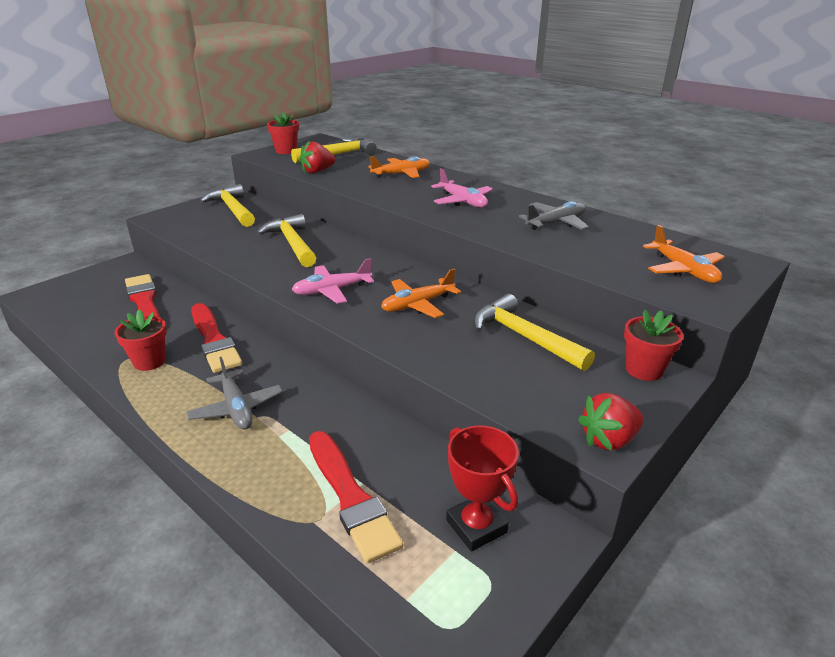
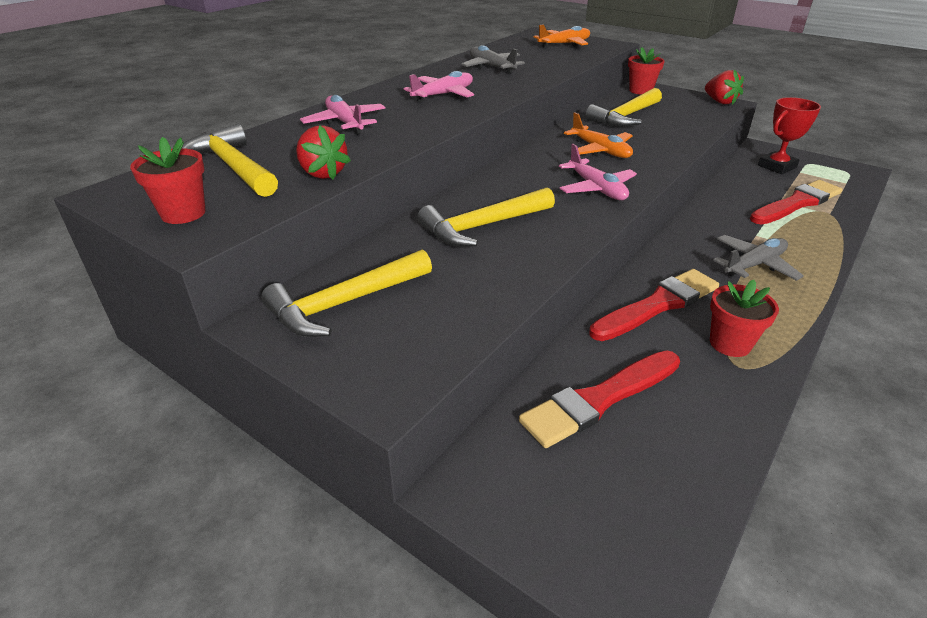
camera: 95 degrees left, 5 degrees up
(401, 174) = (345, 123): orange plane -> pink plane

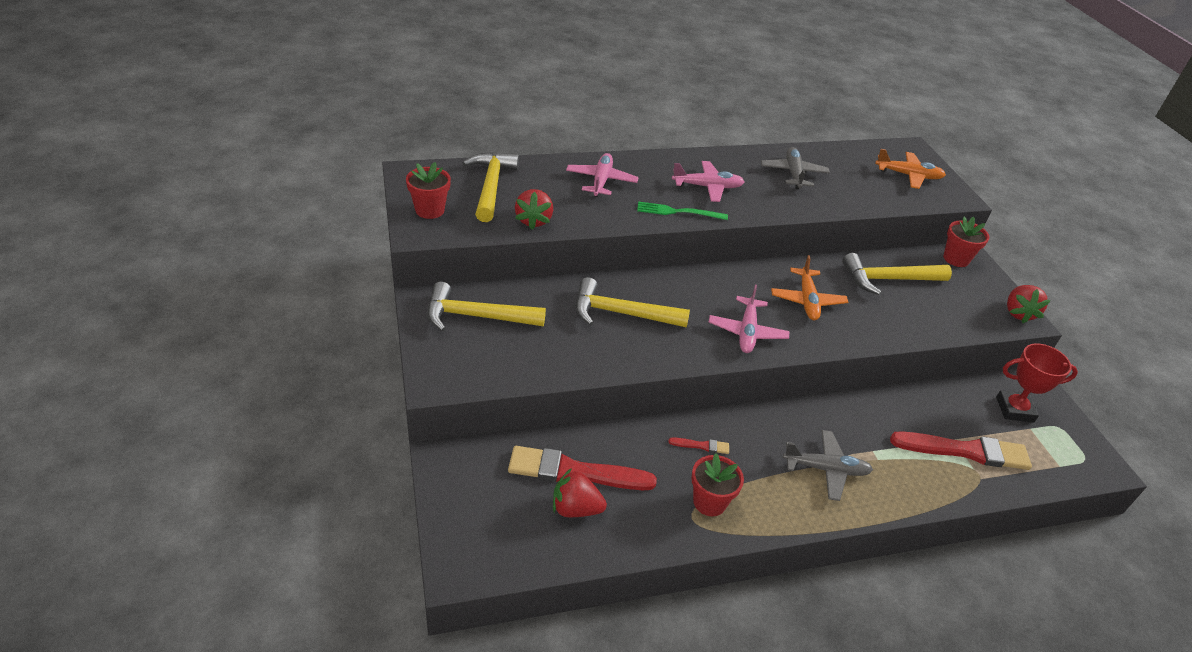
camera: 35 degrees right, 5 degrees up
(447, 117) = (678, 212): none -> green fork
(650, 433) = (575, 508): none -> red strawberry
(658, 305) = (701, 446): red brush -> red brush, size x0.43

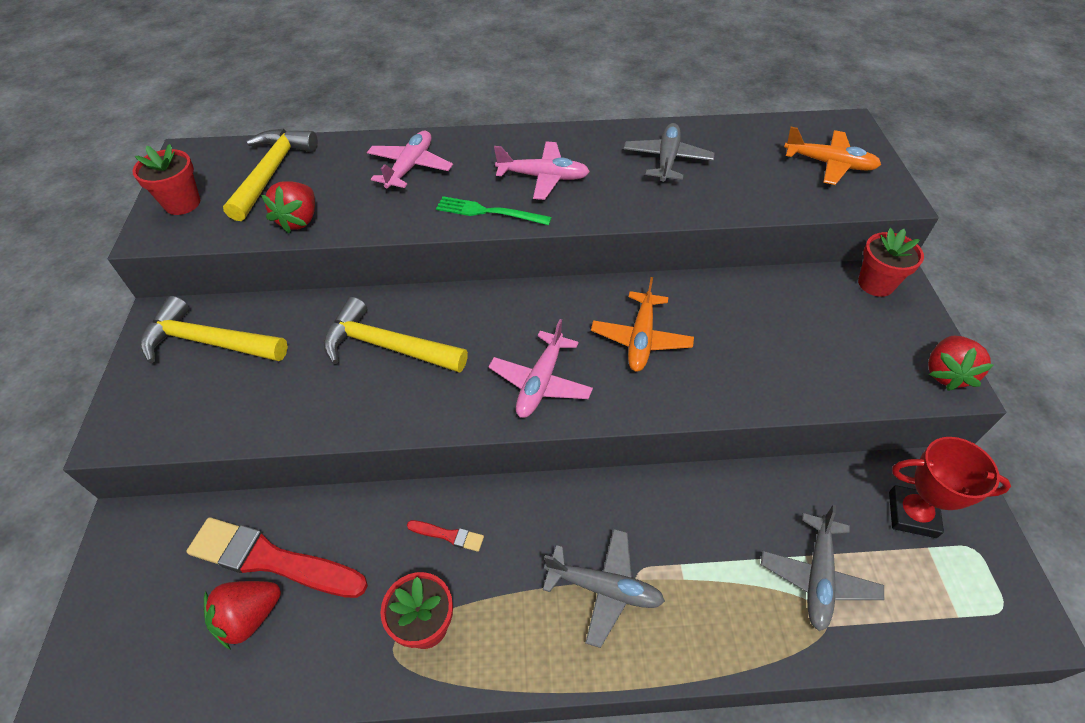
camera: 15 degrees right, 10 degrees up
(575, 508) = (249, 617): red strawberry -> red strawberry turned 60 degrees counterclockwise
(888, 279) = (767, 312): yellow hammer -> none
(965, 451) = (817, 577): red brush -> grey plane

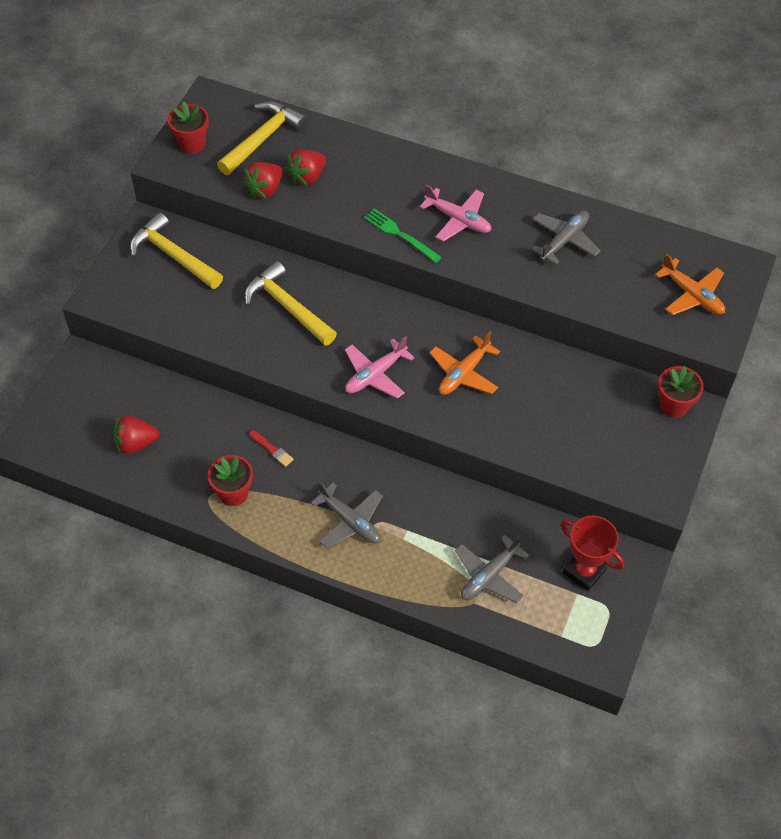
camera: 25 degrees right, 5 degrees up
(271, 560) = (160, 417): red brush -> none
(410, 167) = (364, 172): pink plane -> none
(945, 373) = (663, 488): red strawberry -> red strawberry (307, 177)

